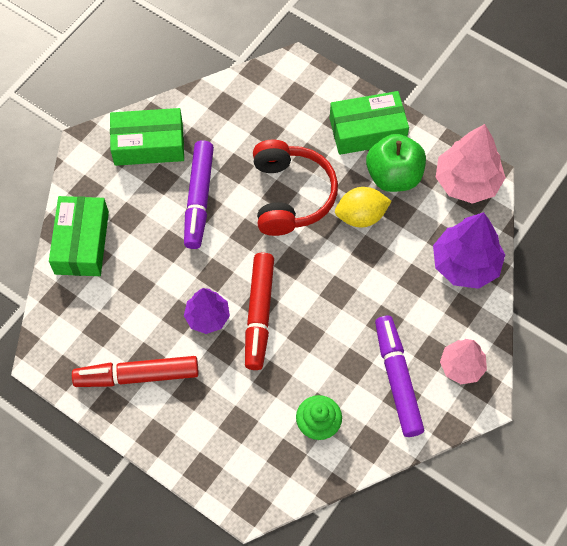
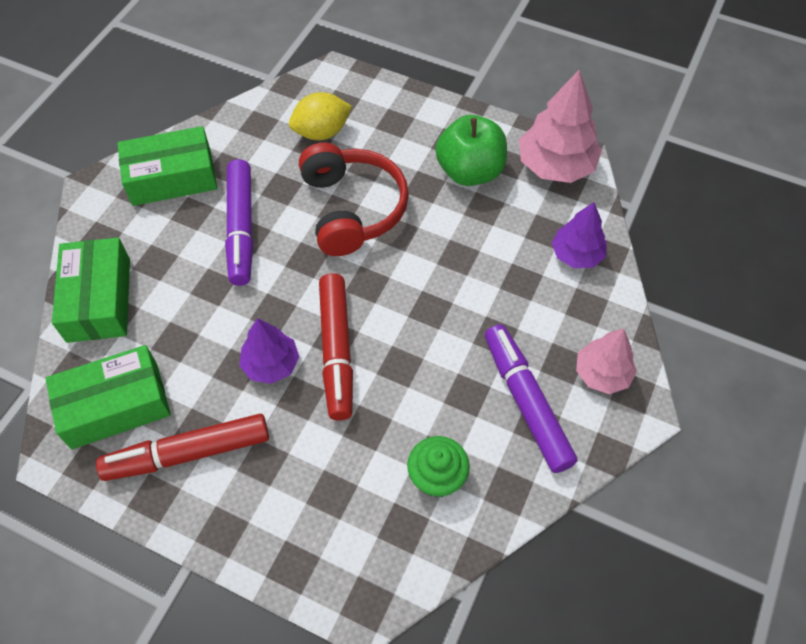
camera: 10 degrees left, 5 degrees down
(361, 216) = (440, 220): yellow lemon -> yellow lemon (321, 132)
(367, 130) = (429, 128): green box -> green box (115, 405)
(465, 264) = (576, 254): purple tree -> purple tree, size x0.63

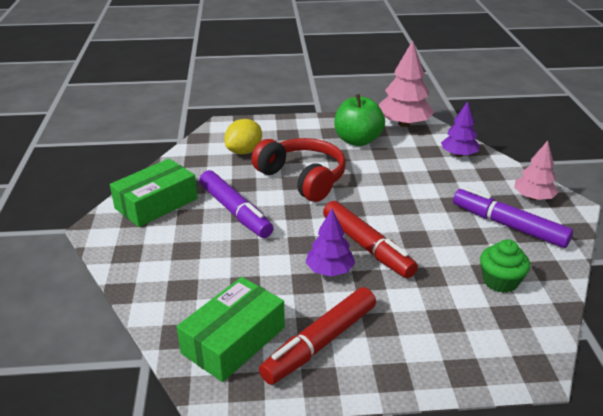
camera: 30 degrees left, 25 degrees down
(99, 299) = (160, 286): green box -> none

